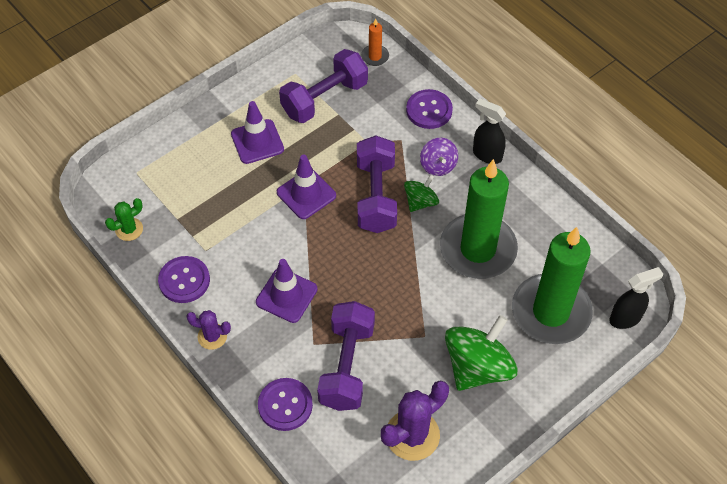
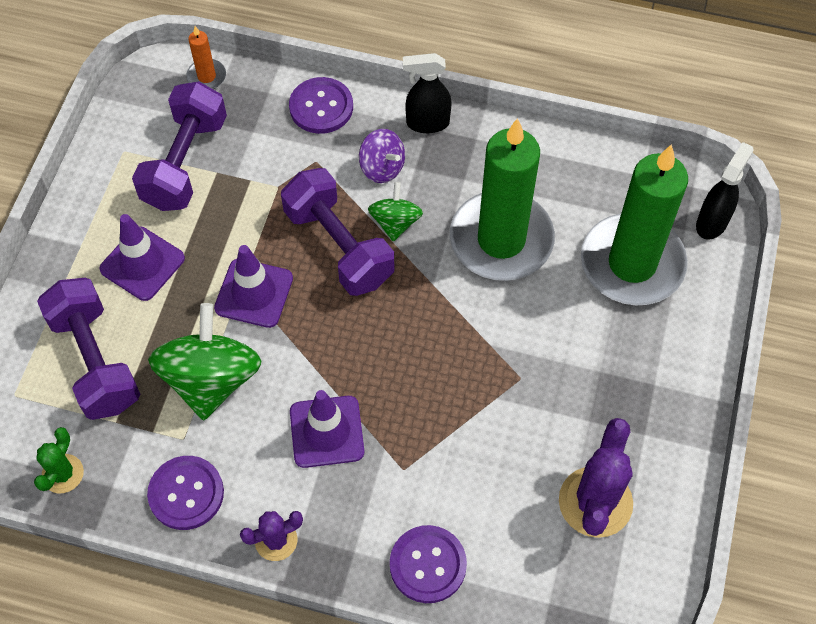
camera: 35 degrees left, 5 degrees up
(347, 366) = (462, 470): purple dumbbell -> purple dumbbell (95, 361)
(478, 367) = (605, 376): green spinning top -> green spinning top (211, 379)

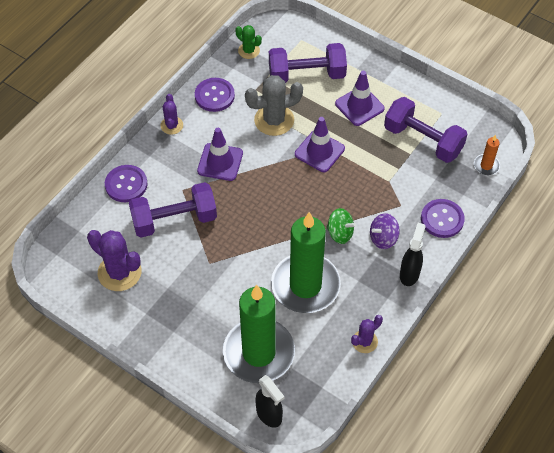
camera: 110 degrees right, 5 degrees down
(211, 379) = (274, 120): green spinning top -> grey cactus
(339, 246) = (334, 200): purple dumbbell -> purple dumbbell (174, 220)
(554, 147) = (364, 341): none -> purple cactus

